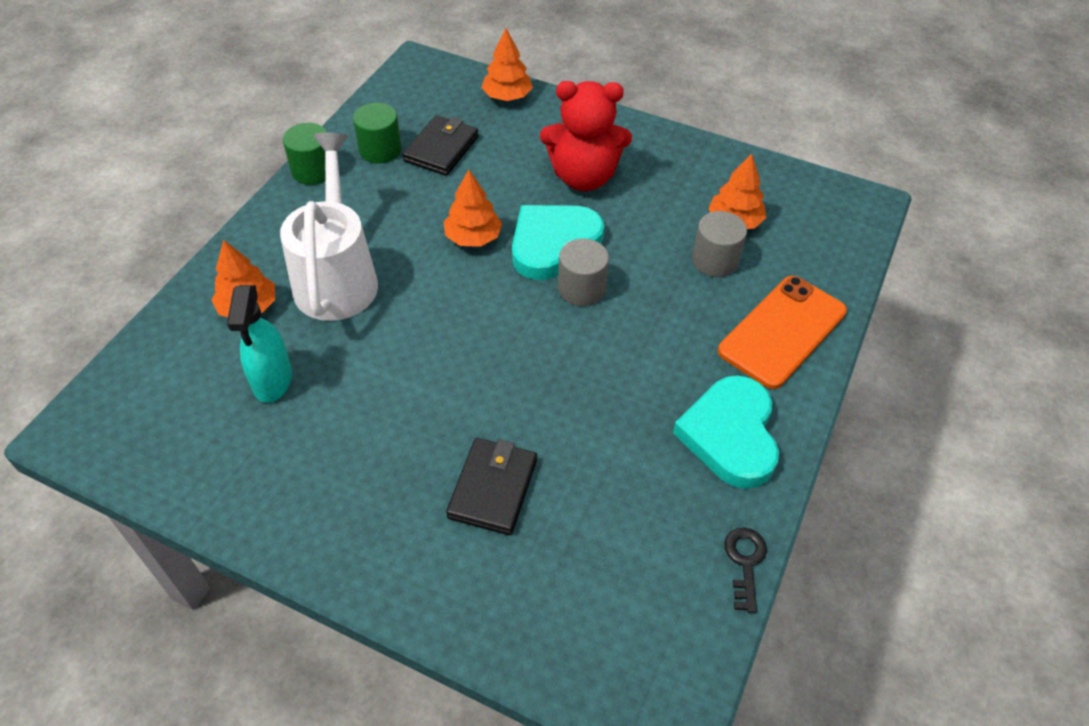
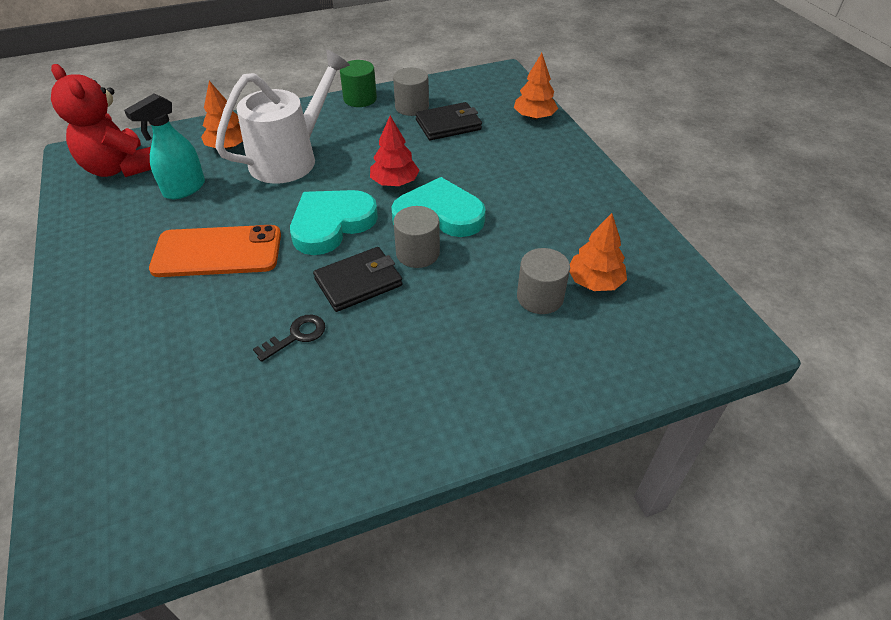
camera: 45 degrees right, 5 degrees down
(380, 150) = (412, 107): green cylinder -> grey cylinder
(473, 237) = (394, 182): orange tree -> red tree
(493, 488) = (194, 328): black wallet -> black wallet (358, 282)
(583, 177) = (518, 189): red teddy bear -> red teddy bear (120, 168)
(730, 435) = (379, 419): turquoise heart -> turquoise heart (331, 224)
(745, 562) = (261, 513): black key -> black key (296, 336)
(782, 331) = (524, 381): orange phone -> orange phone (217, 252)

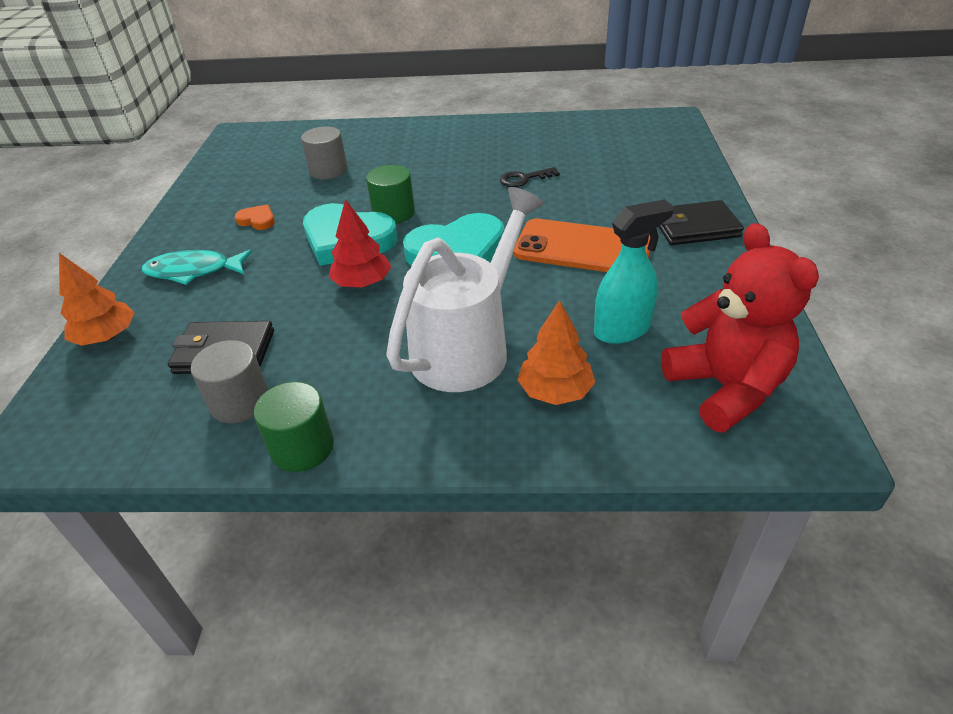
camera: 155 degrees left, 5 degrees down
(291, 158) = (468, 346): white watering can -> white watering can turned 150 degrees clockwise
(358, 282) = (458, 202): black wallet -> black wallet (695, 227)
(417, 253) = (393, 213): grey cylinder -> green cylinder
(536, 164) = (193, 271): none -> turquoise fish
(542, 217) = (257, 220): none -> orange heart
(594, 282) = (278, 172): orange tree -> none

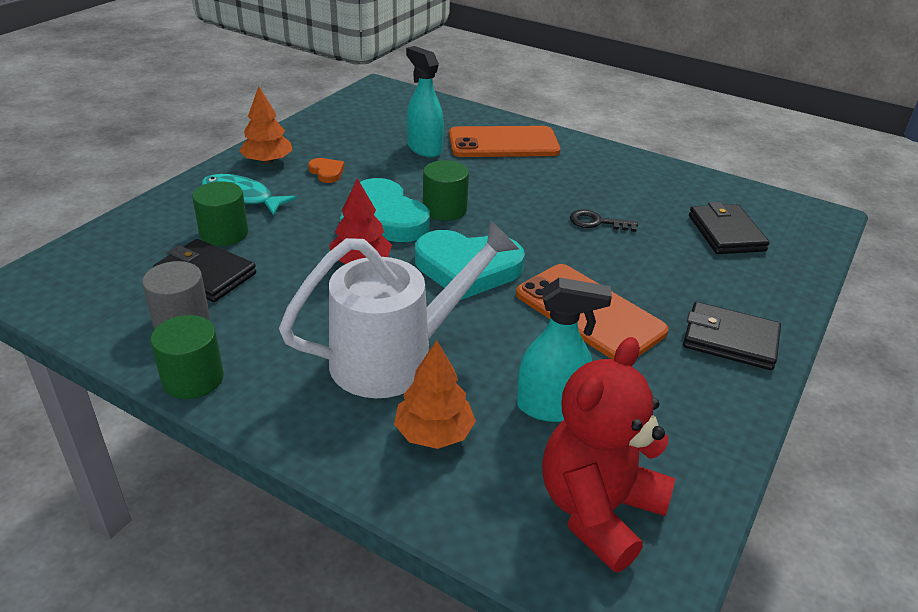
camera: 25 degrees right, 5 degrees down
(107, 337) = (137, 225): orange tree -> orange tree (267, 161)
(207, 309) = (224, 233): none -> green cylinder
(328, 170) = (424, 149): grey cylinder -> turquoise spray bottle
(392, 144) = (503, 143): none -> orange phone
(622, 153) = (726, 233): none -> black wallet
(725, 388) = (598, 510): red teddy bear -> red teddy bear turned 150 degrees counterclockwise

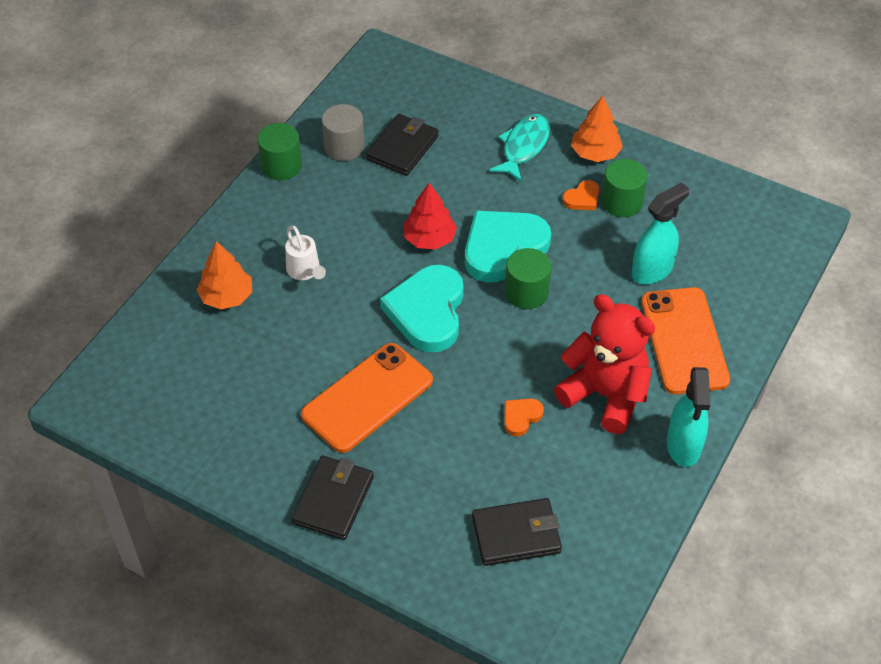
camera: 90 degrees right, 15 degrees up
(224, 233) = (462, 147): green cylinder -> green cylinder (622, 202)
(397, 358) = (305, 271): white watering can -> white watering can, size x0.44
(551, 407) = (250, 364): turquoise spray bottle -> turquoise spray bottle (683, 446)
(597, 222) = (521, 417): black key -> orange heart
(598, 510) = (154, 385): red teddy bear -> red teddy bear (605, 395)

